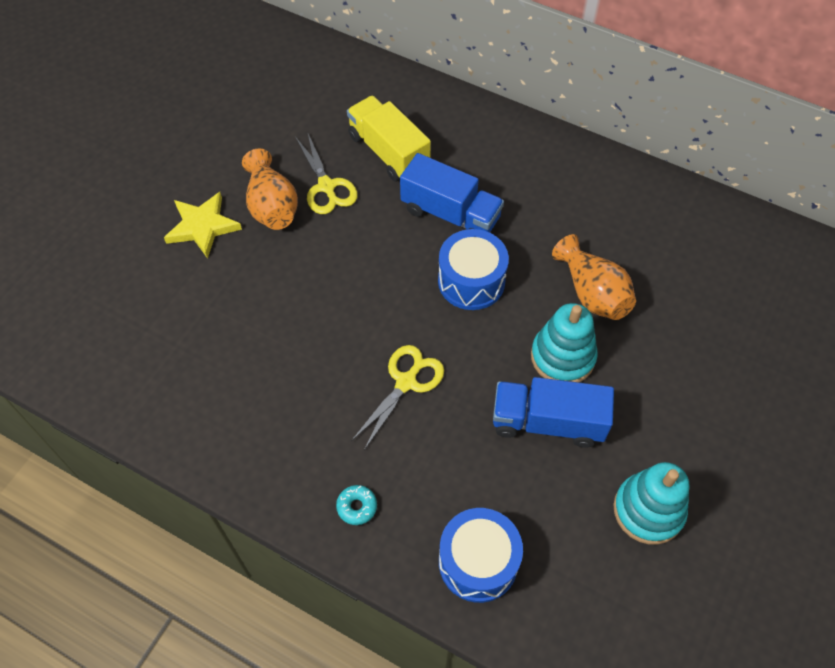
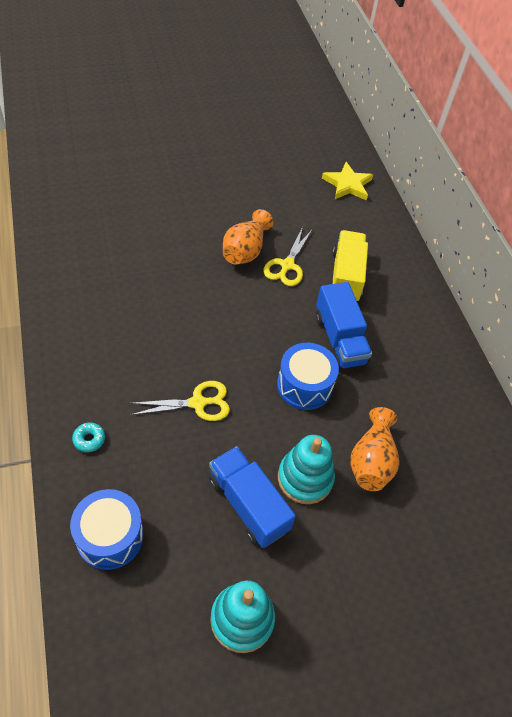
camera: 40 degrees right, 5 degrees down
(202, 226) = (197, 231): yellow star -> yellow star (347, 184)

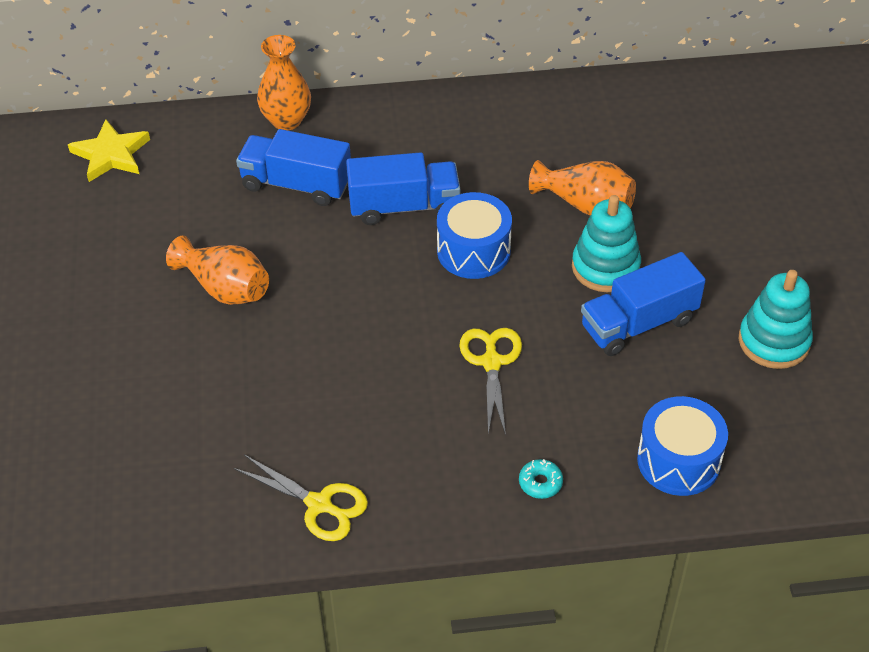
camera: 75 degrees left, 5 degrees down
(287, 265) = (263, 244): yellow scissors -> yellow scissors (319, 504)
(345, 277) = (296, 184): yellow truck -> blue truck
(406, 265) = (286, 120): none -> orange vase

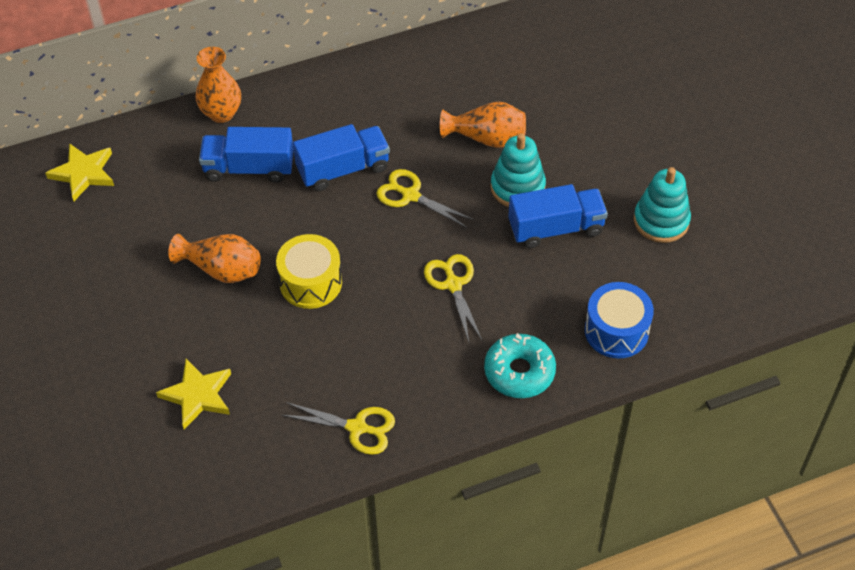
camera: 15 degrees left, 5 degrees up
(146, 424) = (198, 395): none -> yellow star
(322, 324) = (310, 282): none -> yellow drum
(473, 251) = (410, 195): blue drum -> yellow scissors
(540, 483) = (519, 372): turquoise donut -> turquoise donut, size x2.07
(638, 323) = (556, 228): blue truck -> blue truck turned 150 degrees counterclockwise

